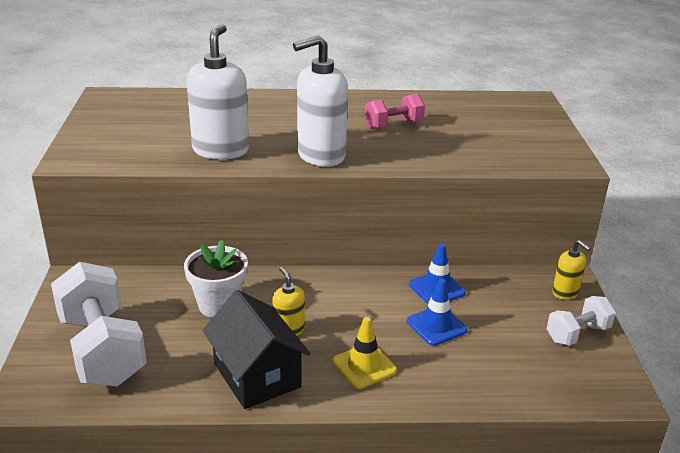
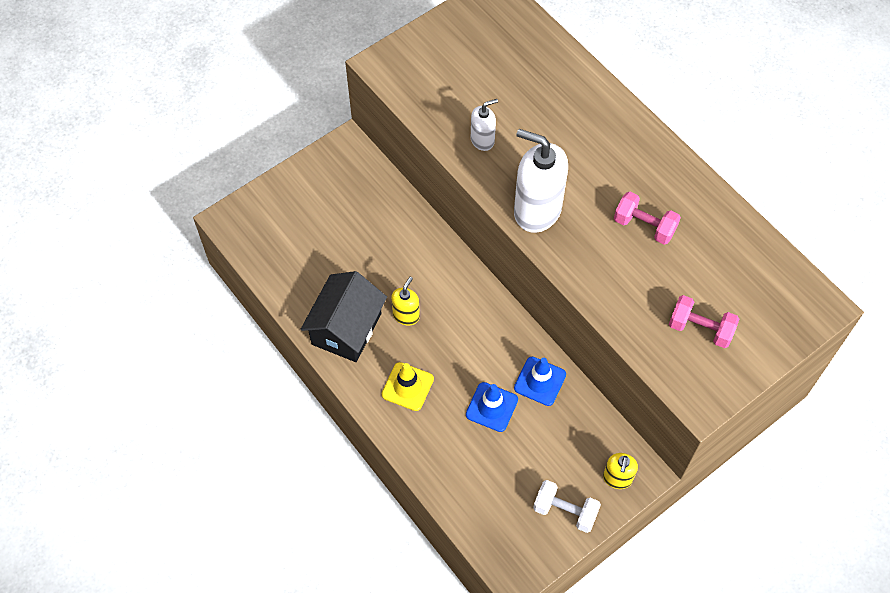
camera: 55 degrees right, 30 degrees up
(102, 349) = (298, 224): white dumbbell -> none
(219, 305) = (396, 253): white flower pot -> none
(221, 150) = (482, 140): white soap dispenser -> white soap dispenser, size x0.51
(508, 140) = (700, 329): none -> pink dumbbell

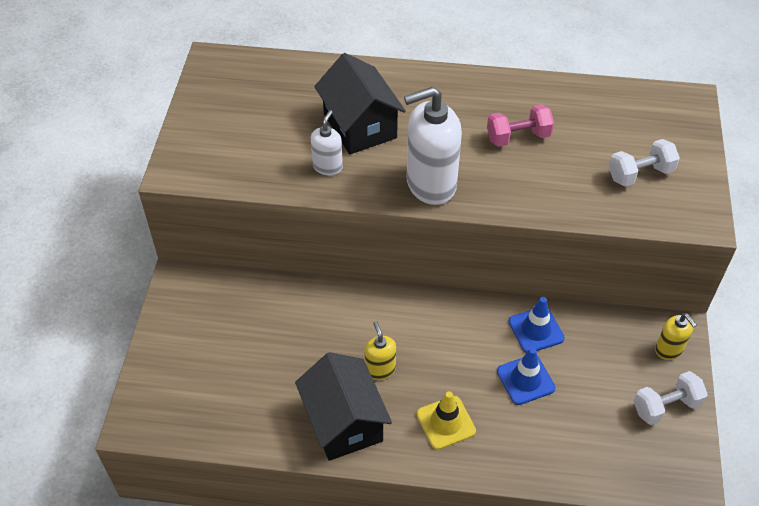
camera: 45 degrees left, 10 degrees down
(540, 126) = (360, 126): none -> black house
(700, 329) = (640, 174): pink dumbbell -> white dumbbell

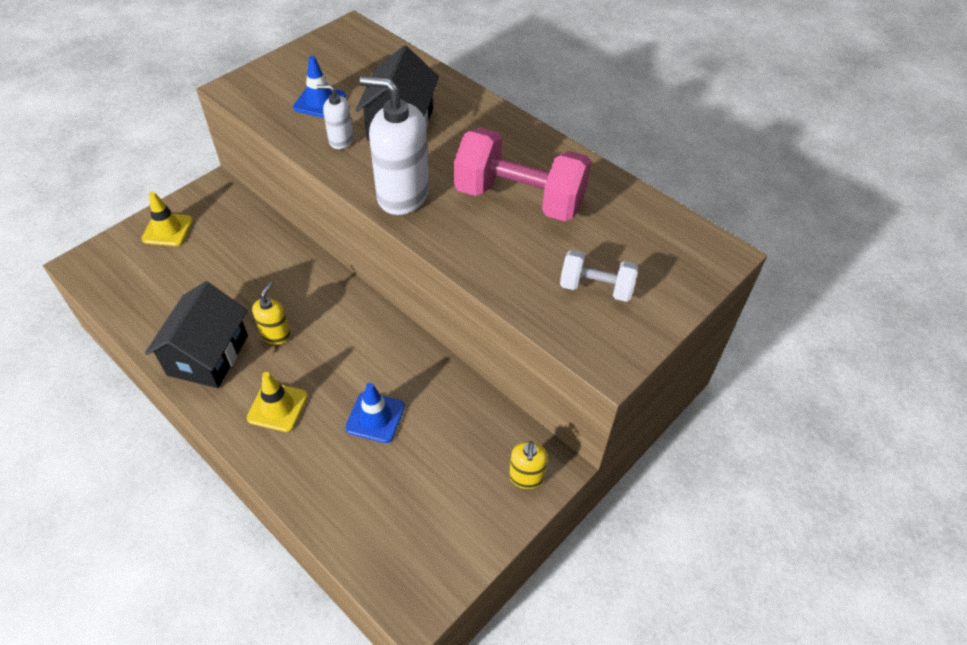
camera: 35 degrees right, 0 degrees up
(180, 344) = (167, 230): none -> yellow traffic cone
(327, 166) = (340, 140): white soap dispenser -> white soap dispenser turned 135 degrees counterclockwise
(518, 137) = (519, 199): pink dumbbell -> pink dumbbell, size x1.89
(536, 330) = (428, 384): blue traffic cone -> blue traffic cone (319, 102)
(666, 406) = (469, 523): white dumbbell -> none

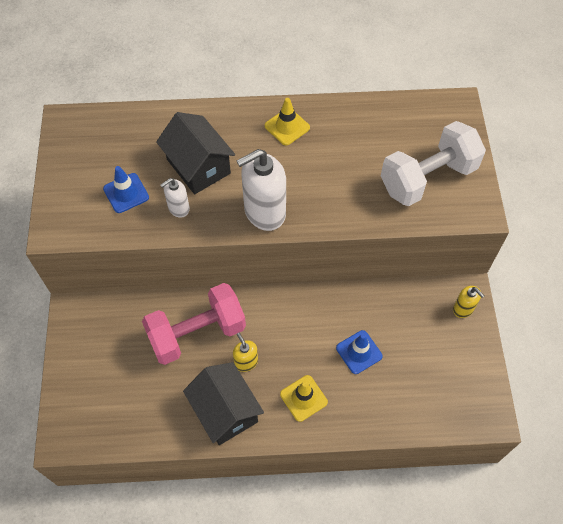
camera: 45 degrees left, 10 degrees up
(167, 230) = (83, 366): yellow traffic cone -> yellow traffic cone (287, 127)
(519, 199) = (328, 158): pink dumbbell -> pink dumbbell (197, 333)
(596, 288) = (428, 178): white dumbbell -> white dumbbell, size x1.89

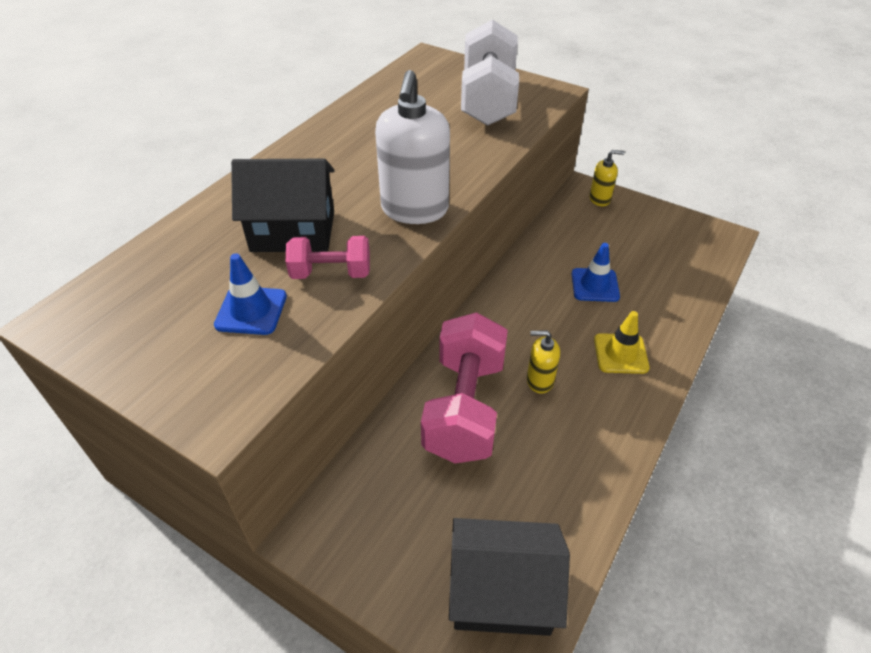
camera: 55 degrees left, 15 degrees down
(178, 208) = (331, 273): white soap dispenser -> pink dumbbell
(225, 411) = (591, 433): black house -> black house (502, 592)
(287, 127) = (325, 149): yellow traffic cone -> none

